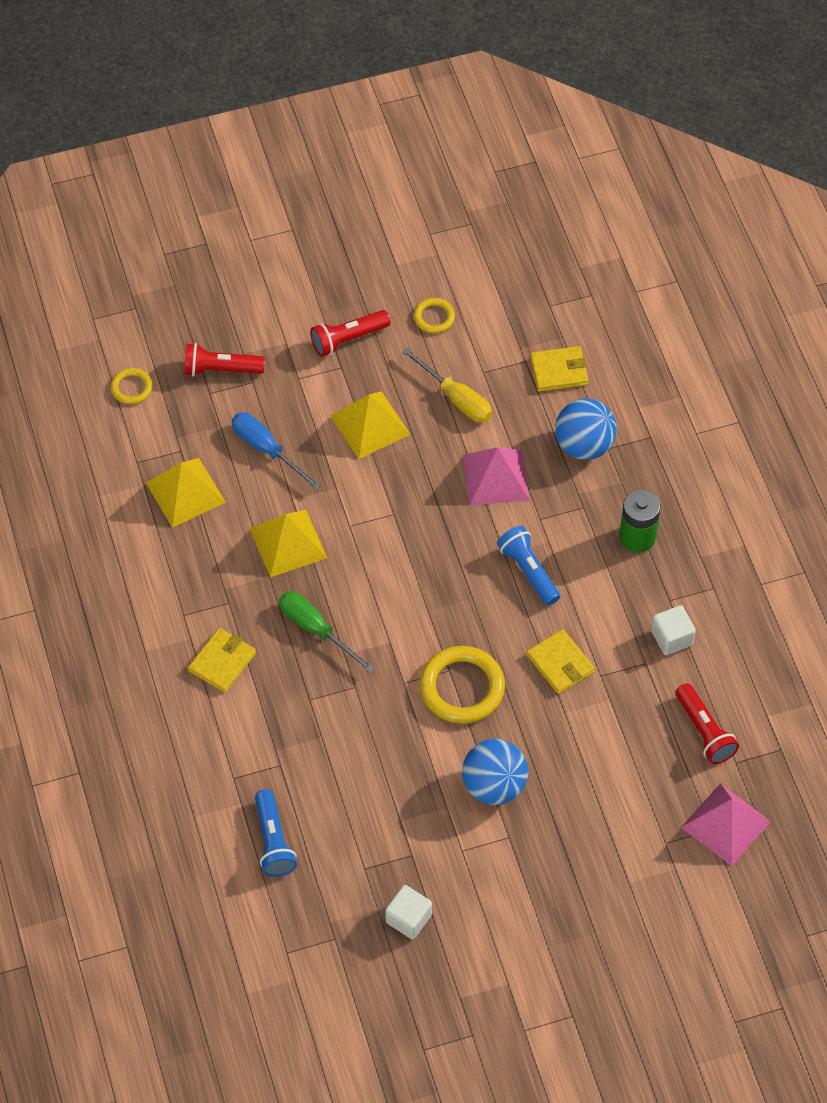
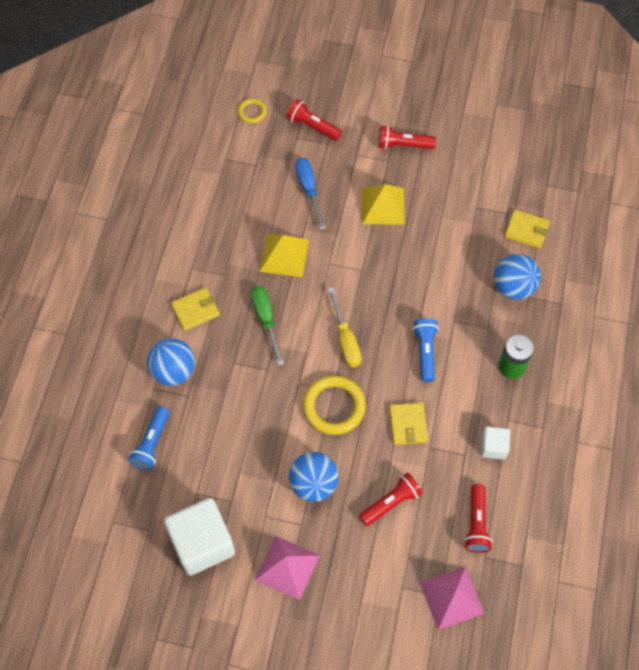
camera: 30 degrees right, 5 degrees up
(185, 492) = (242, 192): yellow pyramid -> none
(243, 746) = (173, 371): none -> blue ball
(408, 918) = (202, 543): white cube -> white cube, size x2.01
(434, 317) = (466, 157): yellow ring -> none
(456, 398) = (448, 215): yellow screwdriver -> yellow screwdriver (345, 340)
(496, 477) = (442, 279): pink pyramid -> pink pyramid (287, 567)
(595, 759) = (391, 503): none -> red flashlight

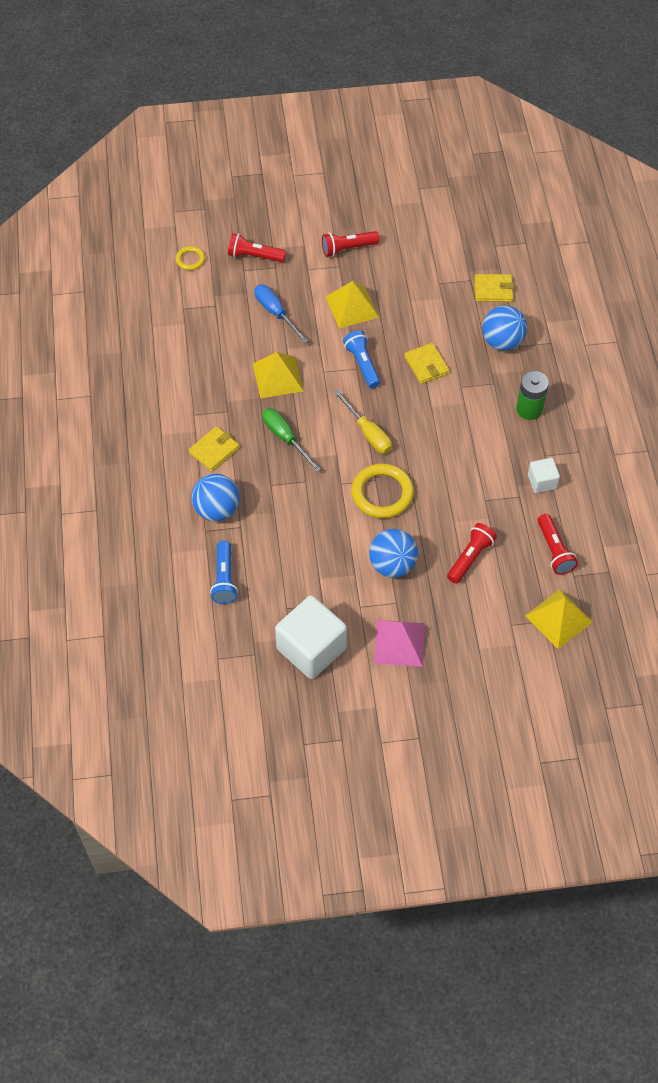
camera: 20 degrees left, 5 degrees down
(408, 424) = (457, 487): yellow wallet -> yellow wallet (426, 365)
(425, 352) = (446, 421): blue flashlight -> blue flashlight (362, 364)
(452, 597) = (558, 618): pink pyramid -> yellow pyramid

